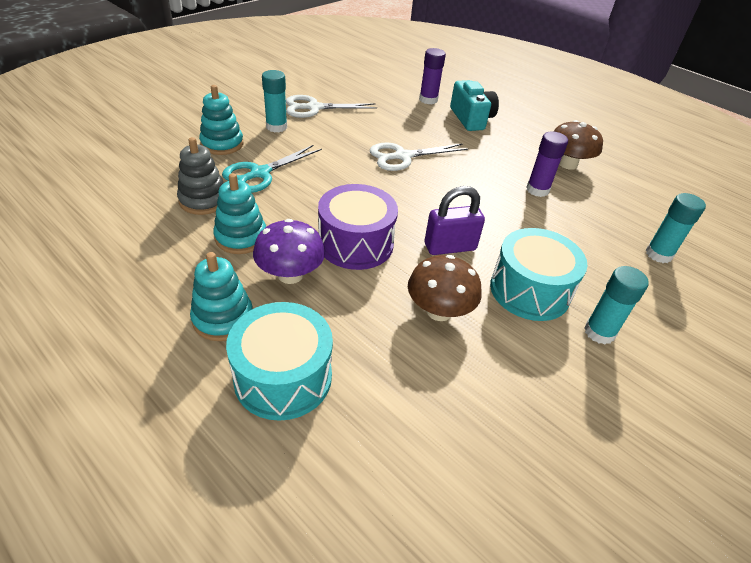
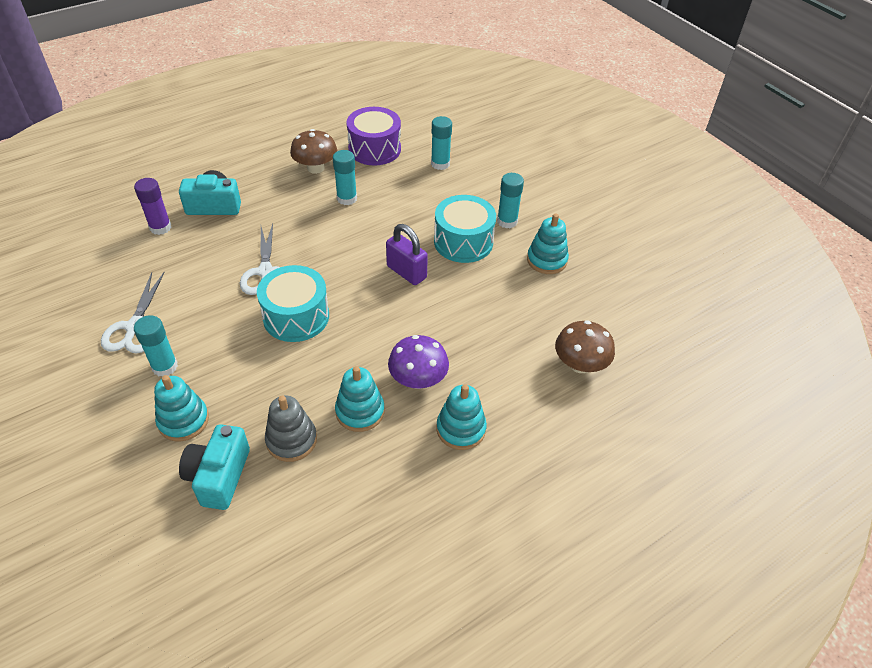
camera: 75 degrees left, 5 degrees up
(165, 169) = (219, 476): none -> turquoise camera
(260, 173) = (257, 389): turquoise scissors -> none
(283, 377) = (524, 395): turquoise drum -> turquoise drum (296, 316)
(356, 243) = (388, 330): purple drum -> purple drum (374, 149)
(439, 311) = (475, 296): brown mushroom -> brown mushroom (580, 364)
(450, 247) = (406, 272): purple padlock -> purple padlock turned 45 degrees counterclockwise
(537, 190) = (347, 198): purple glue stick -> turquoise glue stick
(548, 386) = (546, 260): none -> turquoise stacking toy

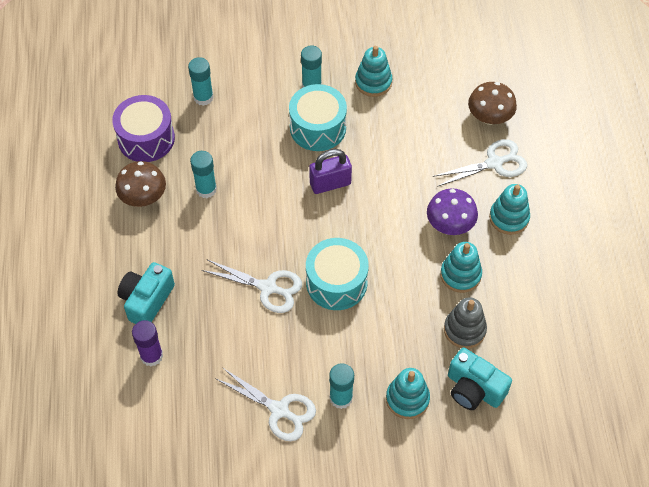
camera: 60 degrees left, 10 degrees up
(523, 390) = (494, 163): none -> white scissors

